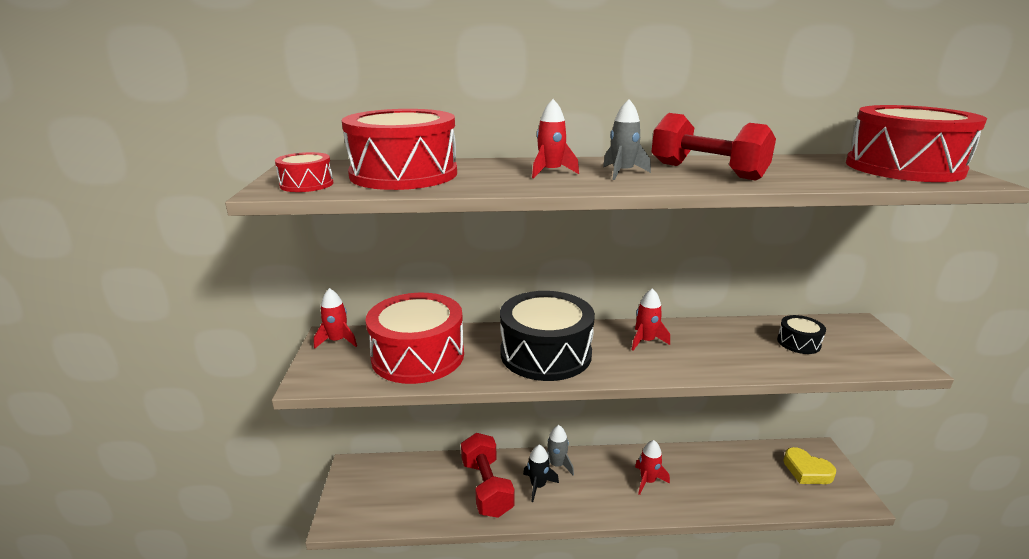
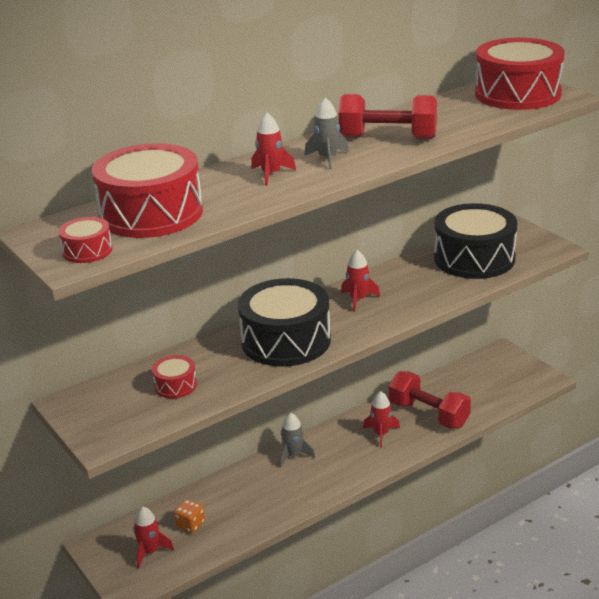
camera: 30 degrees left, 5 degrees up
(337, 341) = (79, 403): red rocket -> red rocket (150, 552)
(418, 356) = (175, 385): red drum -> red drum, size x0.45
(429, 487) = (190, 525): none -> orange dice
(486, 487) = (245, 501): red dumbbell -> red dumbbell (428, 414)
(538, 486) = (290, 479): black rocket -> none
(798, 343) = (474, 258): black drum -> black drum, size x2.21
(806, 471) = (499, 372): yellow heart -> none

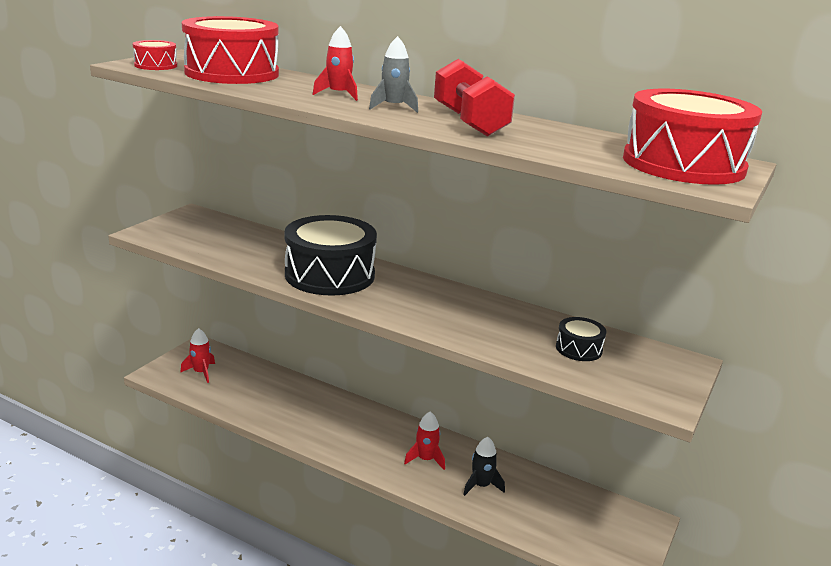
camera: 60 degrees right, 5 degrees down
(175, 385) = (233, 244): red drum -> none
(190, 525) = (240, 383): orange dice -> none
(293, 456) = (359, 413): grey rocket -> none
(358, 300) = (430, 296): red rocket -> none
(428, 414) = (481, 485): red dumbbell -> black rocket
(474, 258) = (578, 349): black drum -> black drum, size x0.45

